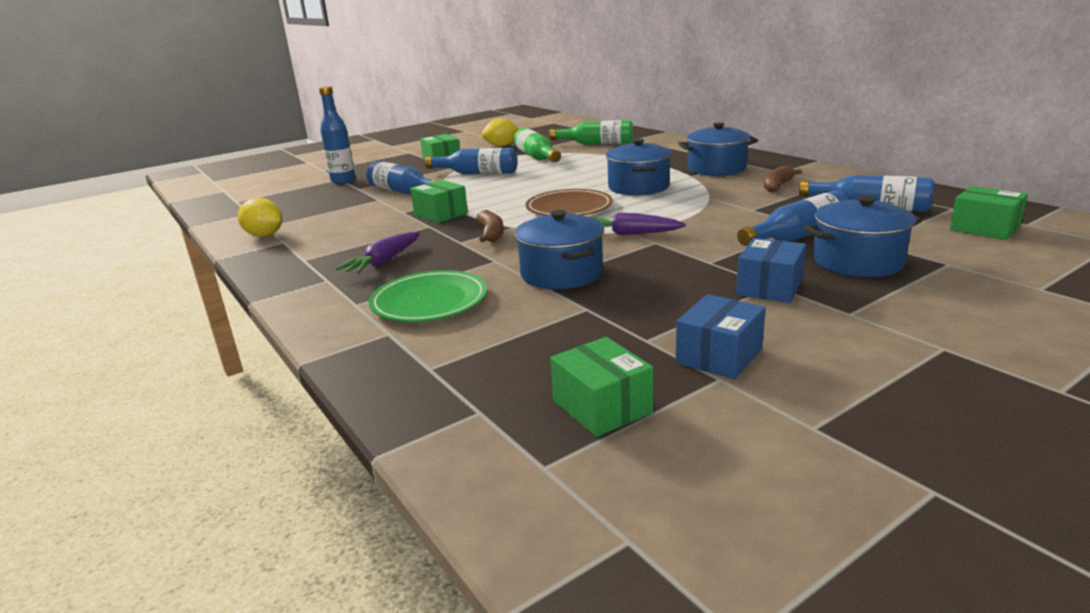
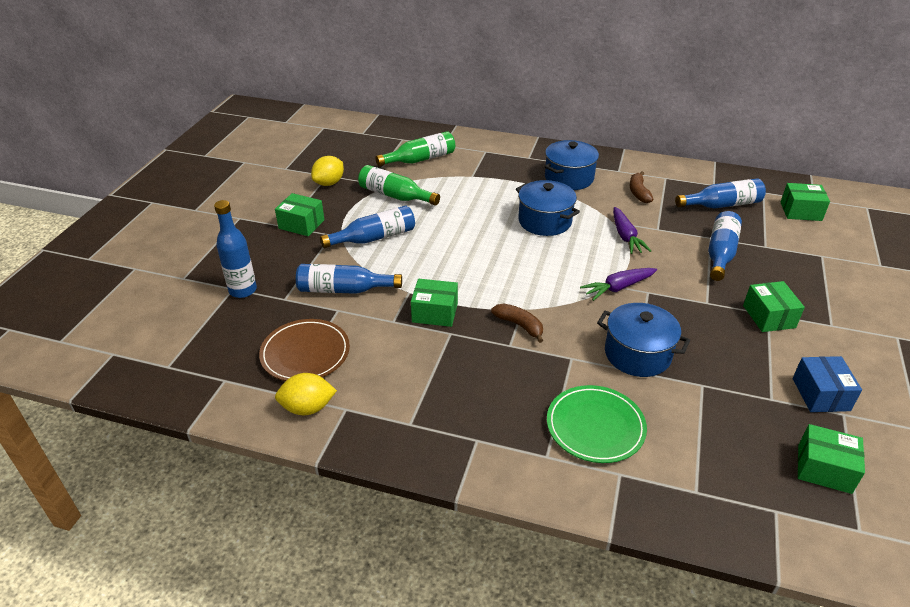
camera: 40 degrees left, 15 degrees up
(383, 262) = (487, 397): purple carrot -> purple carrot (625, 237)
(569, 208) = (530, 267): brown plate -> brown plate (305, 353)
(769, 287) = (769, 316): blue box -> green box
(857, 262) = (780, 271): blue pot -> none

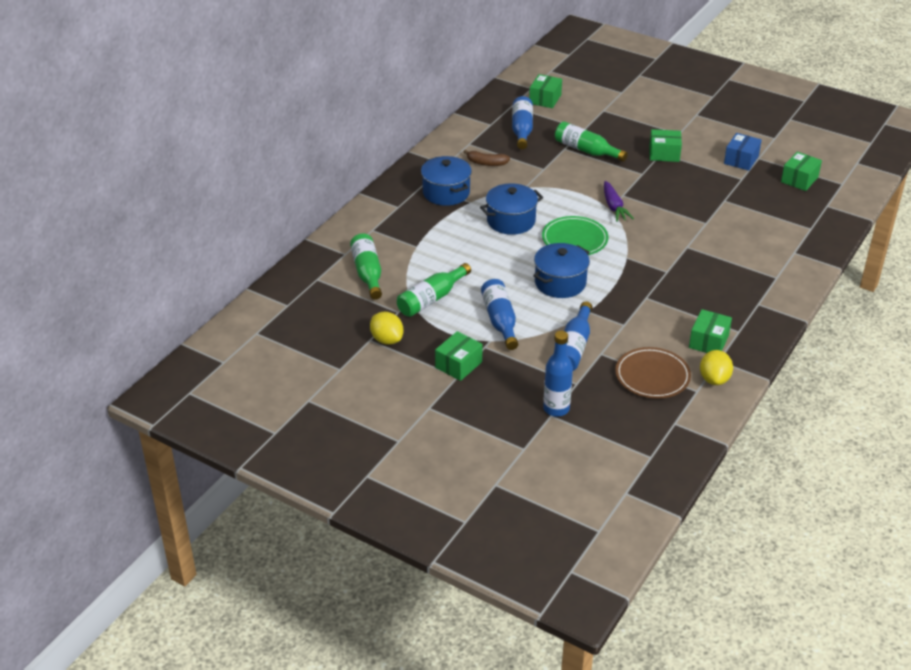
camera: 75 degrees left, 0 degrees up
(435, 312) = (619, 301): green box -> green box (708, 341)
(519, 325) = (645, 262): brown banana -> none
(595, 426) = (754, 252): green plate -> green plate (574, 239)
(625, 237) = (549, 186): purple carrot -> none
(637, 354) = (689, 217): blue pot -> blue pot (560, 283)
(720, 253) = (586, 150): blue bottle -> green bottle
(820, 394) = (741, 160): blue box -> blue box turned 75 degrees counterclockwise

